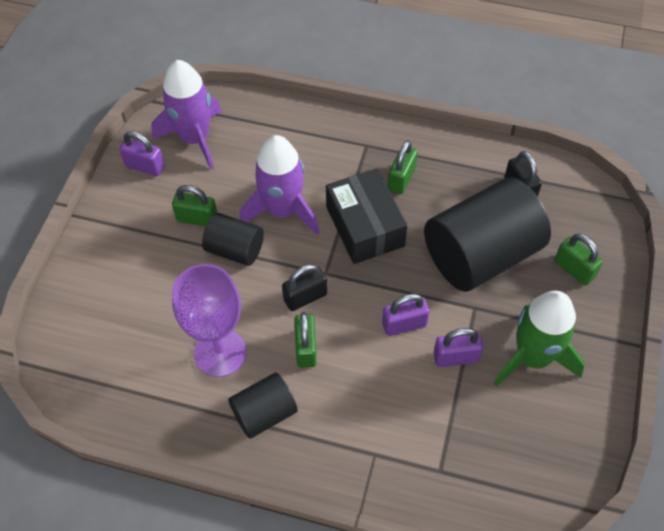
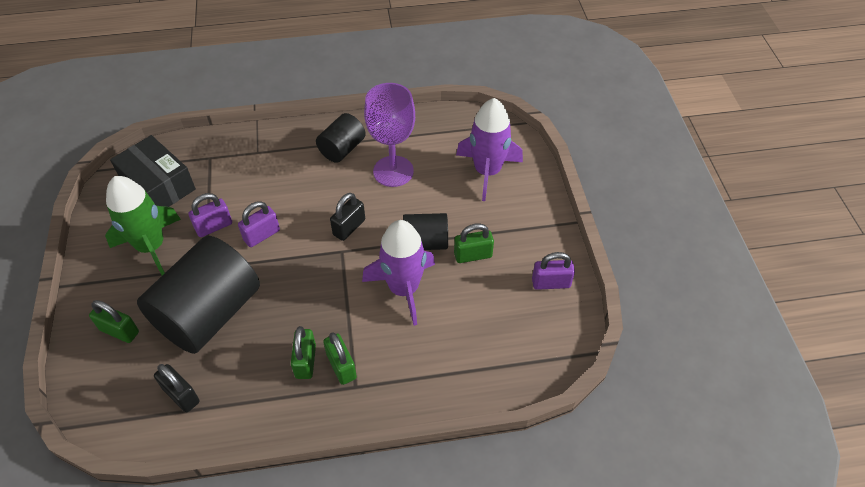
camera: 155 degrees right, 5 degrees down
(194, 139) = (526, 327): purple rocket -> purple rocket (487, 171)
(306, 348) = (332, 194): green padlock -> green padlock (341, 366)
(364, 226) = (323, 301): black box -> black box (158, 185)

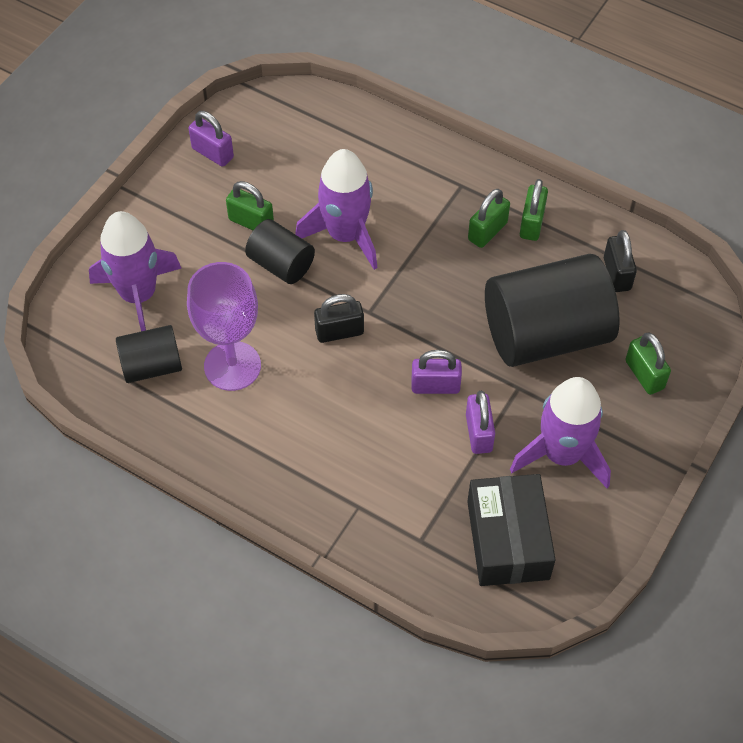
camera: 140 degrees left, 5 degrees up
(151, 246) = (562, 454): green rocket -> purple rocket
(214, 226) = (479, 433): purple padlock -> purple padlock turned 75 degrees clockwise
(341, 366) = (459, 207): green padlock -> green padlock (531, 223)
(342, 149) = (258, 437): black cylinder -> black cylinder (152, 366)

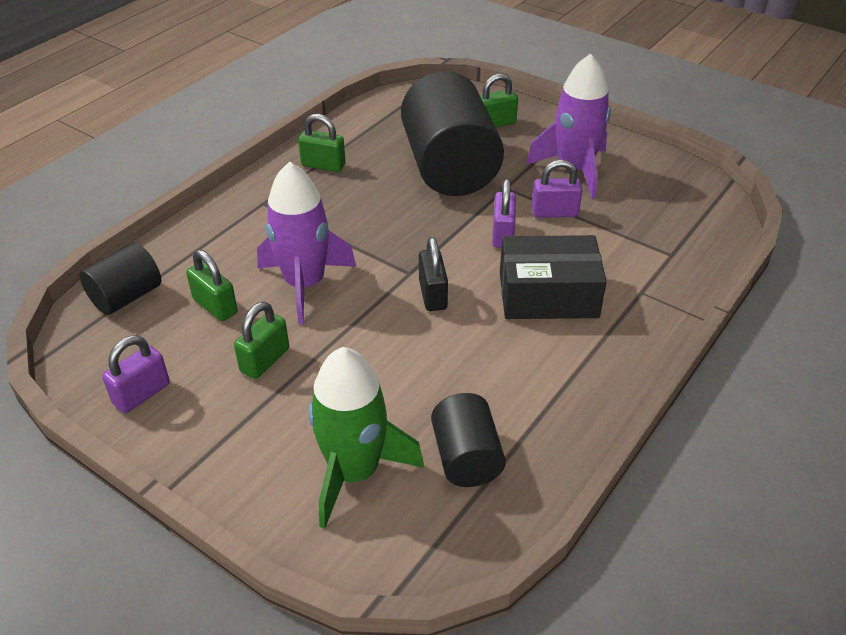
camera: 85 degrees left, 15 degrees down
(138, 295) = (354, 472): purple rocket -> green rocket
(232, 366) = (471, 382): purple goblet -> none
(281, 264) = (334, 336): black cylinder -> black cylinder (126, 297)
(487, 231) = (326, 191): green padlock -> green padlock (215, 306)
(507, 540) = (662, 205): black box -> black box (548, 295)
(617, 274) = (390, 127): black padlock -> none

